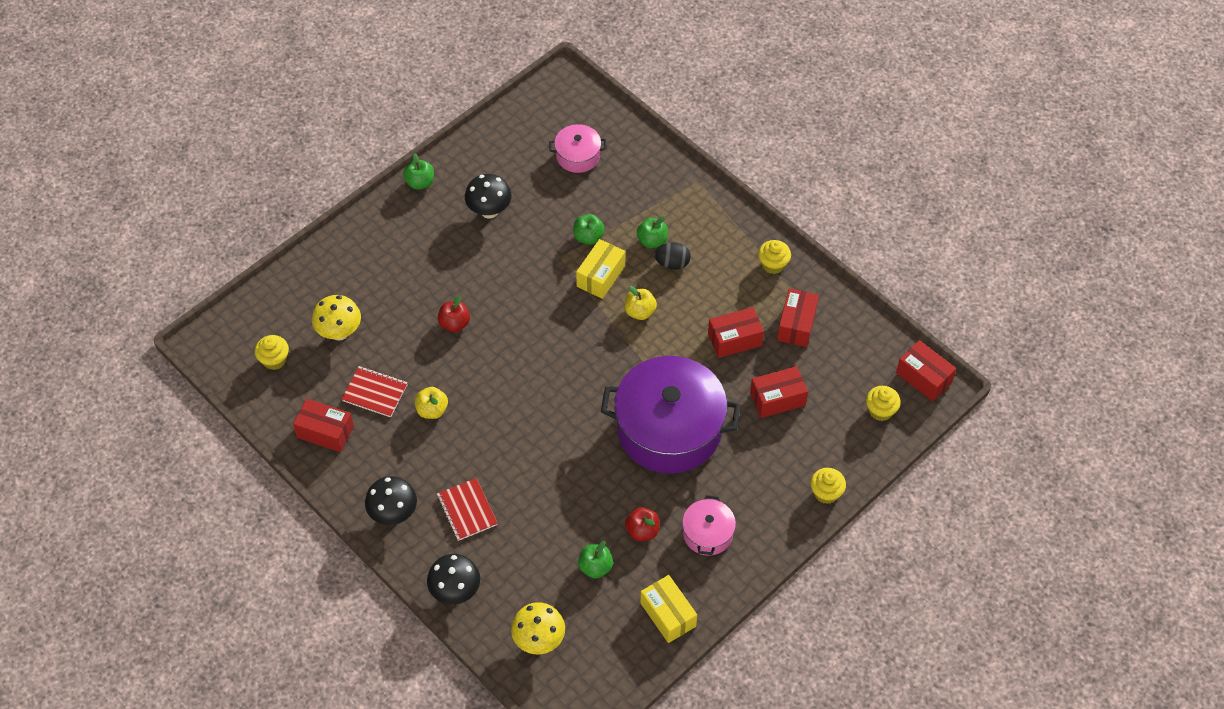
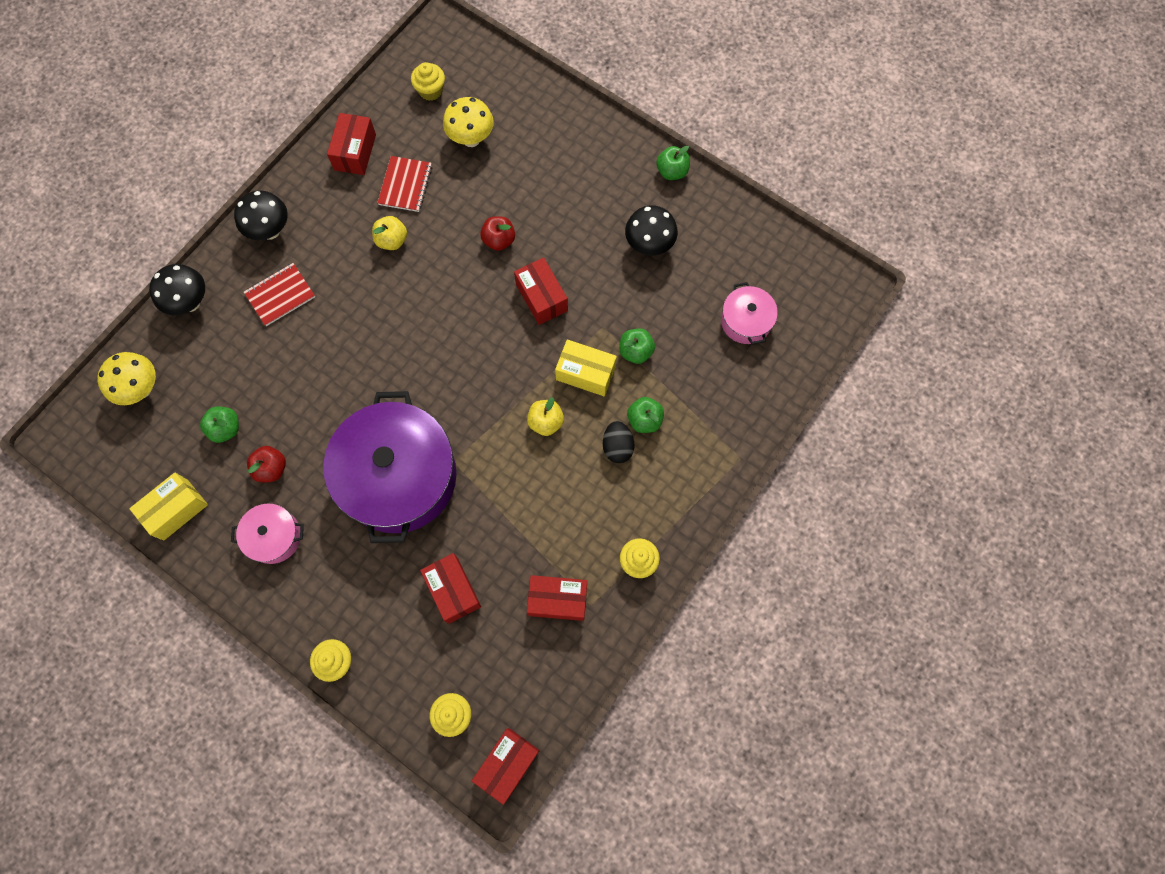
camera: 80 degrees right, 15 degrees up
(735, 339) = (525, 531): red box -> red box (541, 297)

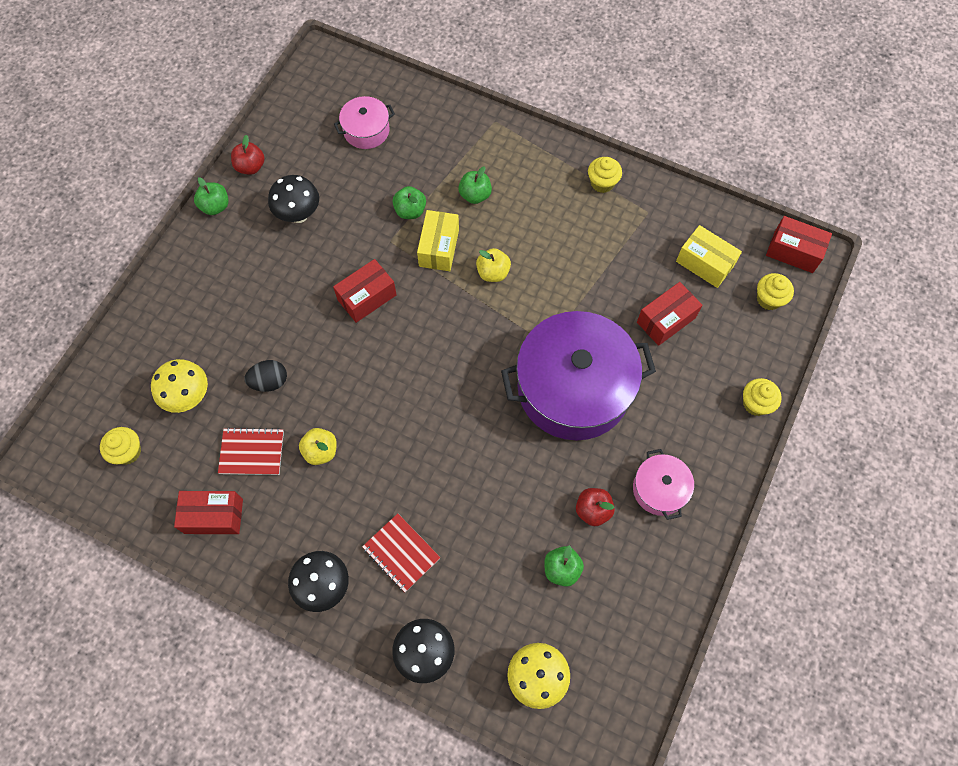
camera: 100 degrees left, 5 degrees down
(176, 510) = (658, 596): yellow box -> yellow box (704, 263)
(499, 240) = (308, 347): red apple -> red apple (250, 167)
(558, 600) = (651, 237): red box -> none
(617, 447) = (504, 212): black egg -> black egg (269, 382)

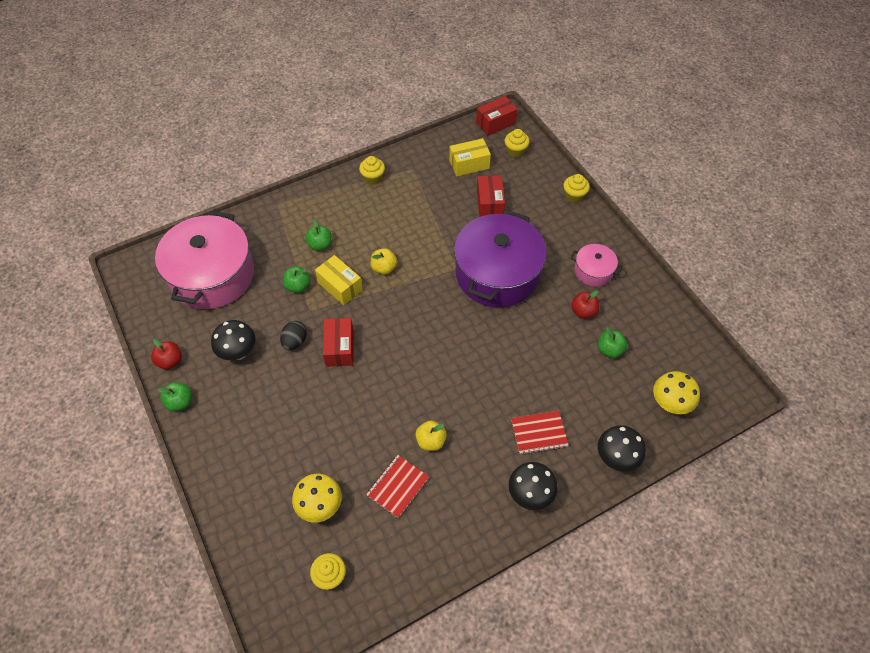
camera: 55 degrees left, 10 degrees down
(213, 516) = (427, 540): red box -> none
(269, 382) = (353, 444): black egg -> black egg (295, 341)
(366, 130) = (212, 275): pink pot -> pink pot, size x2.16

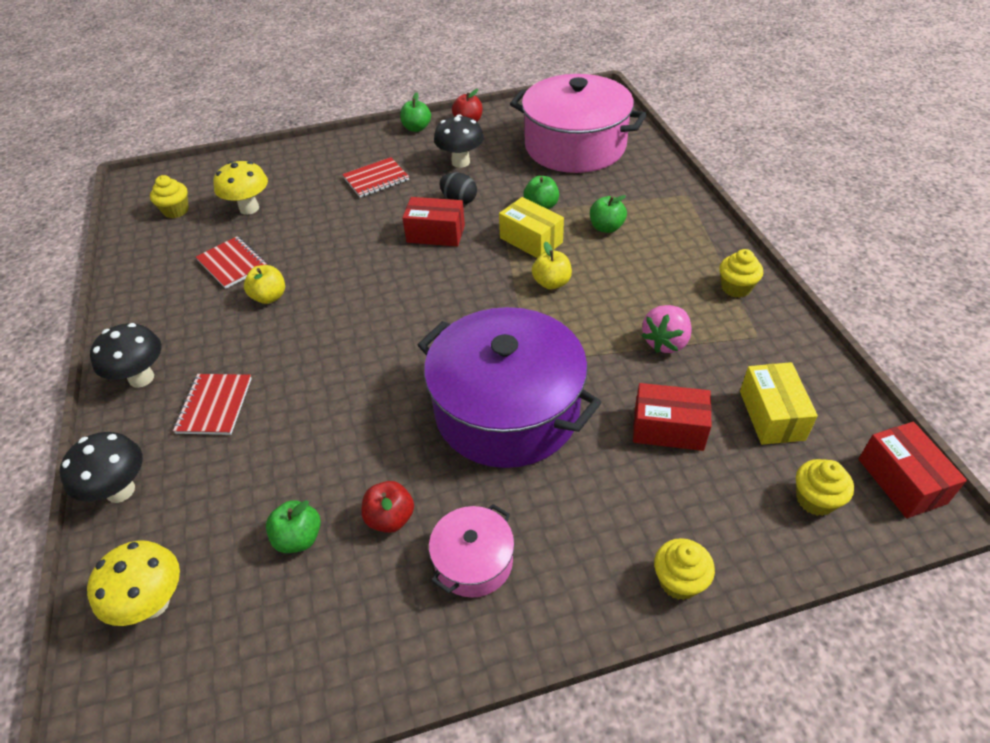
camera: 105 degrees right, 10 degrees down
(268, 412) = (376, 179): none -> red notebook
(340, 286) = (531, 240): yellow box -> yellow box turned 75 degrees clockwise
(426, 207) = (666, 342): none -> pink strawberry

